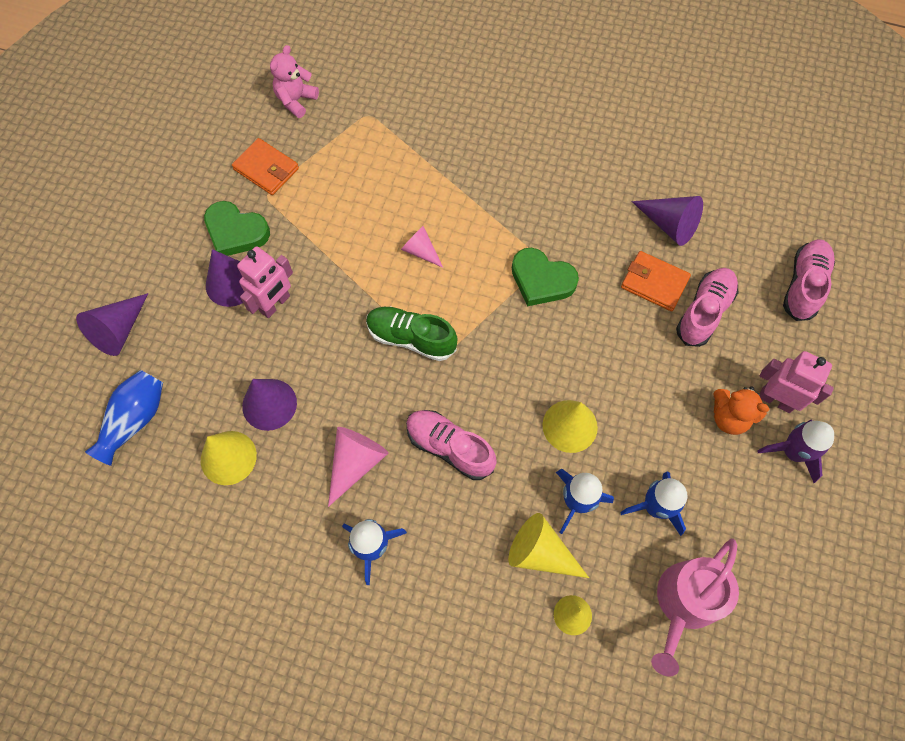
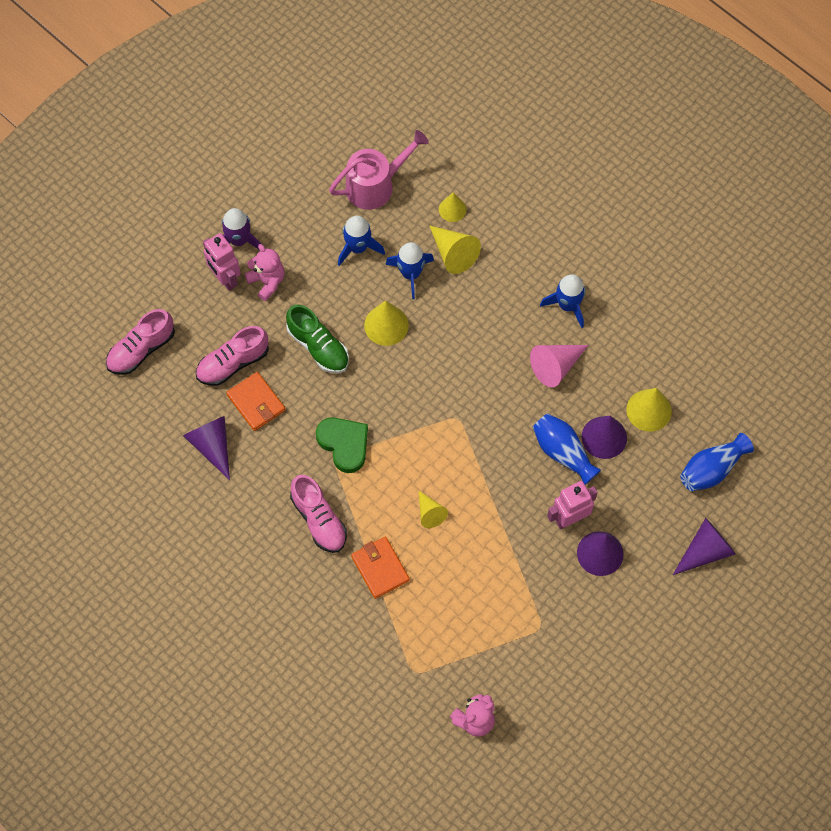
camera: 155 degrees left, 0 degrees up
(236, 232) = (579, 601): green heart -> none
(266, 169) = (530, 654): orange wallet -> orange wallet (380, 568)
(309, 368) = (563, 452): none -> blue vase
(411, 338) = (472, 442): green shoe -> green shoe (318, 346)
(420, 251) = (430, 513): pink cone -> yellow cone
(449, 447) = (482, 348): pink shoe -> pink shoe (319, 520)
(729, 417) = (267, 281): orange teddy bear -> pink teddy bear

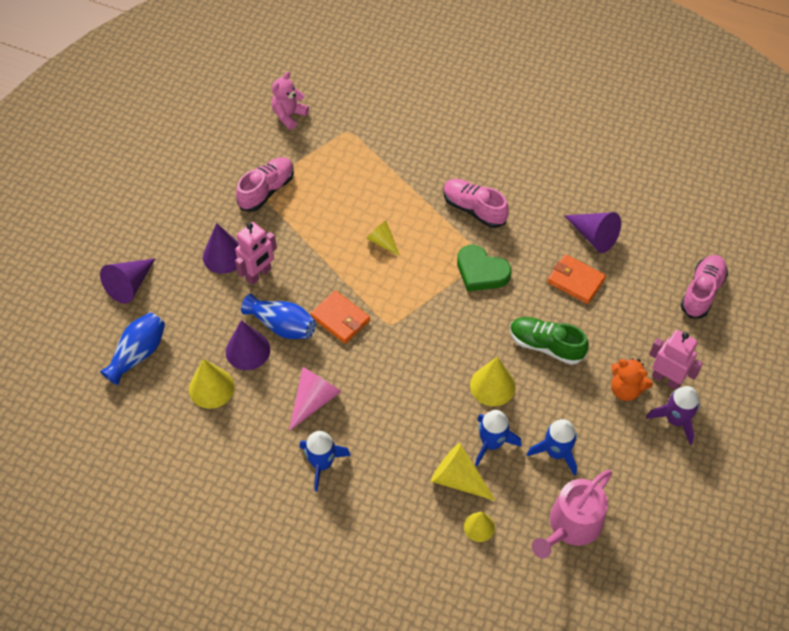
camera: 160 degrees right, 10 degrees down
(233, 363) = (615, 307): pink shoe -> pink shoe (266, 190)
(267, 281) = (625, 389): pink teddy bear -> orange teddy bear
(380, 568) = (406, 190): orange wallet -> orange wallet (340, 319)

